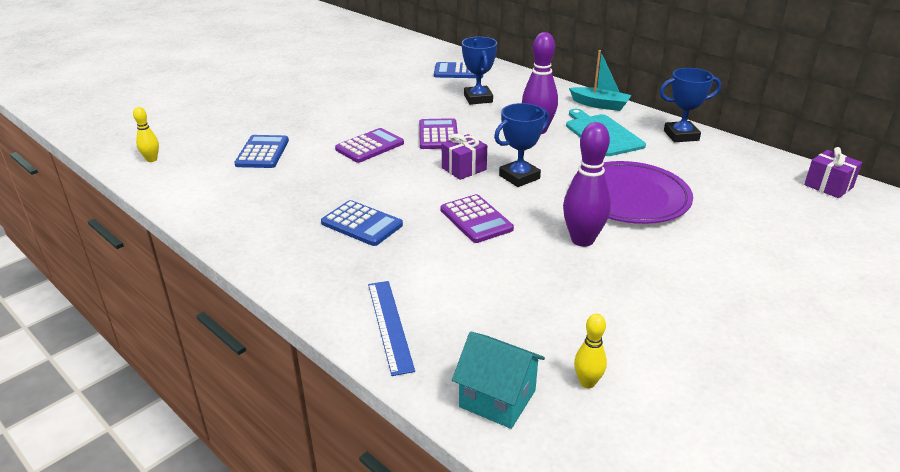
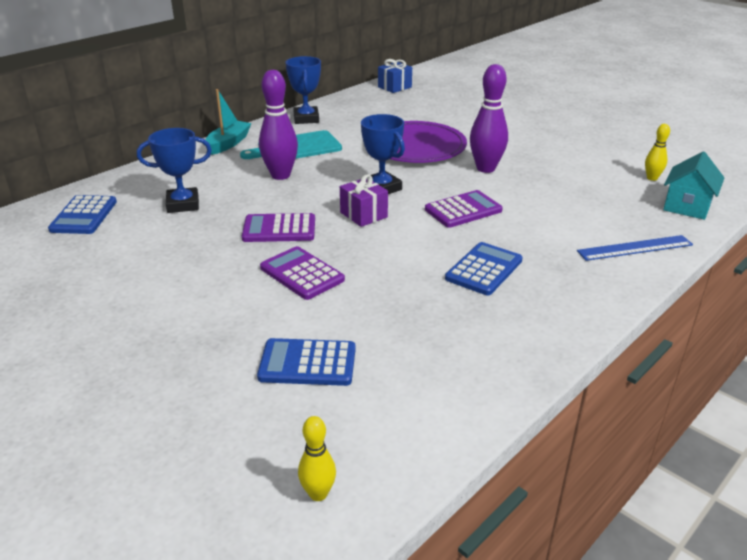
camera: 90 degrees left, 0 degrees up
(828, 186) = (394, 87): purple gift -> blue gift

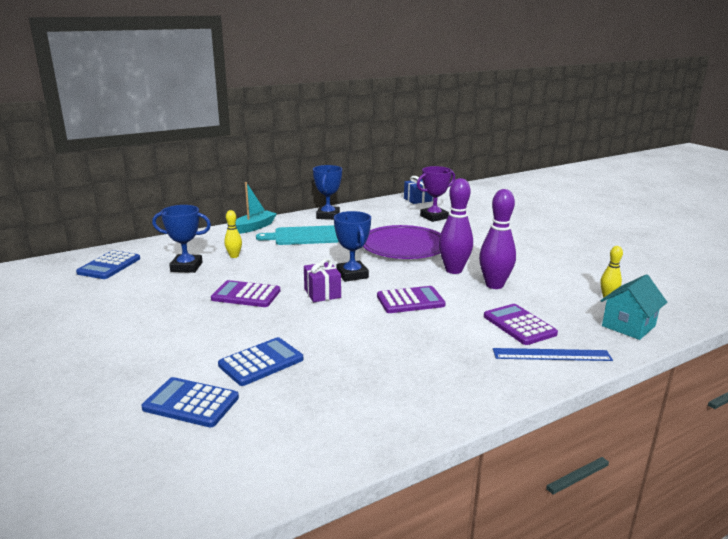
camera: 15 degrees right, 10 degrees down
(280, 175) = (277, 255): purple bowling pin -> purple bowling pin (494, 285)
(302, 274) = (238, 332): purple calculator -> purple calculator (519, 325)
(318, 493) = (120, 513): yellow bowling pin -> yellow bowling pin (234, 256)
(426, 107) = (434, 217): none -> purple trophy
(484, 269) = (395, 352): blue calculator -> blue calculator (261, 362)

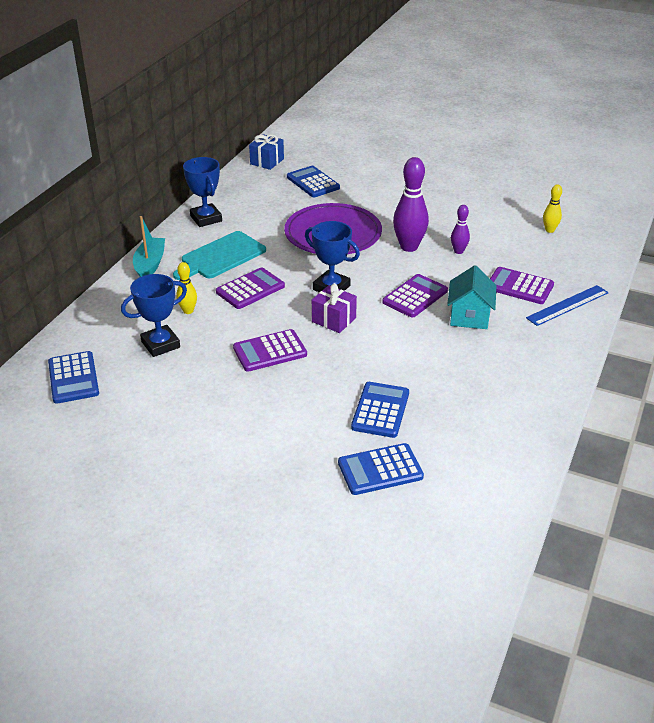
camera: 35 degrees left, 15 degrees up
(293, 258) = (250, 289): none -> purple calculator
(434, 217) = (313, 182): purple trophy -> blue calculator
(494, 285) = (458, 251): purple bowling pin -> purple bowling pin, size x0.53
(628, 326) = (588, 255): turquoise house -> turquoise house (469, 316)

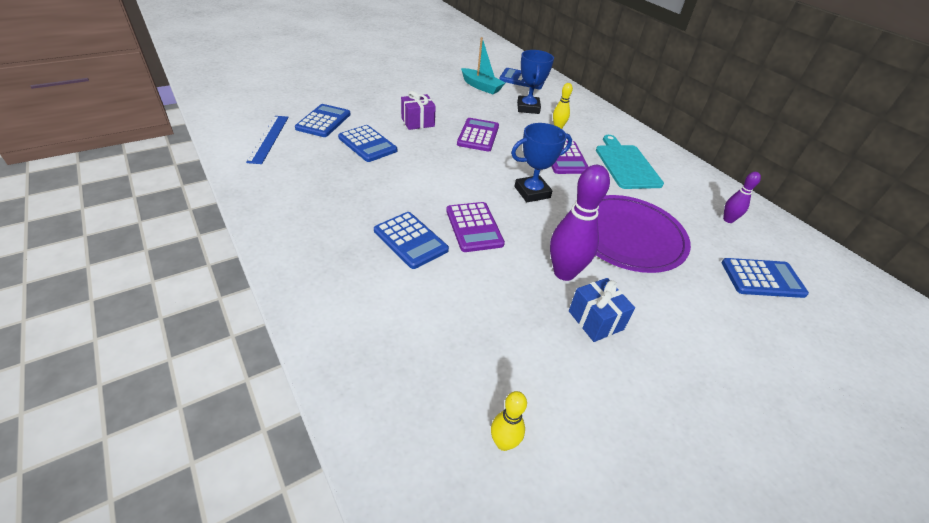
camera: 120 degrees right, 5 degrees up
(150, 264) = (635, 135): turquoise boat -> turquoise boat (481, 87)
(206, 218) = (701, 182): blue trophy -> none
(267, 161) = (835, 269): blue gift -> blue gift (595, 320)
(334, 320) = (486, 173): purple gift -> purple gift (417, 122)
(458, 251) = (525, 305): purple bowling pin -> purple bowling pin (728, 220)
(469, 316) = (410, 240): turquoise house -> blue calculator
(519, 286) = (415, 308): purple calculator -> none
(567, 305) = (344, 322): blue ruler -> blue ruler (269, 138)

